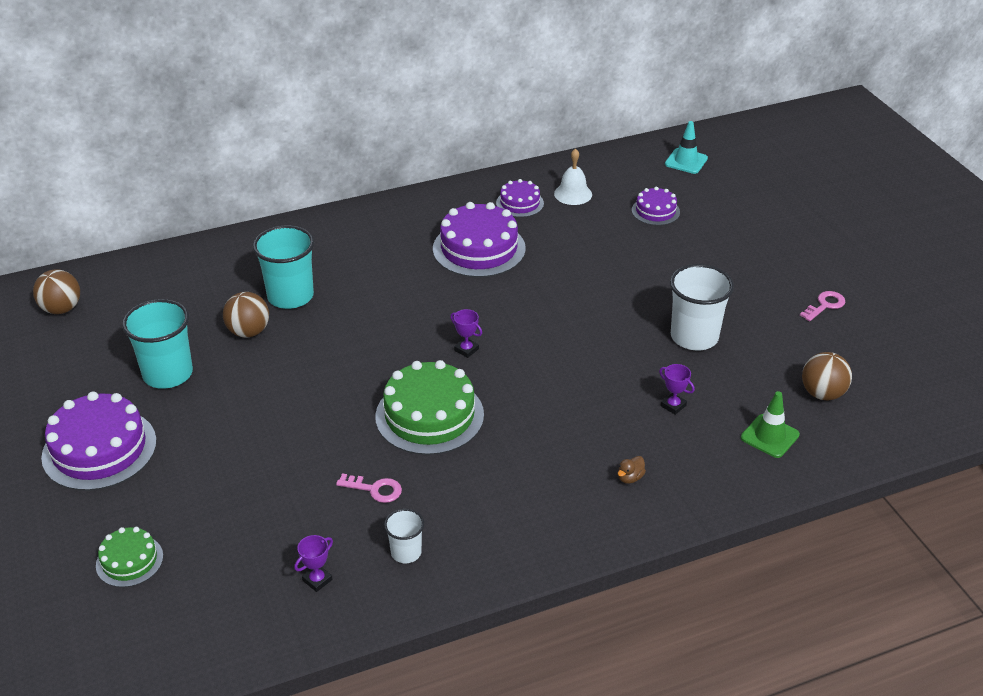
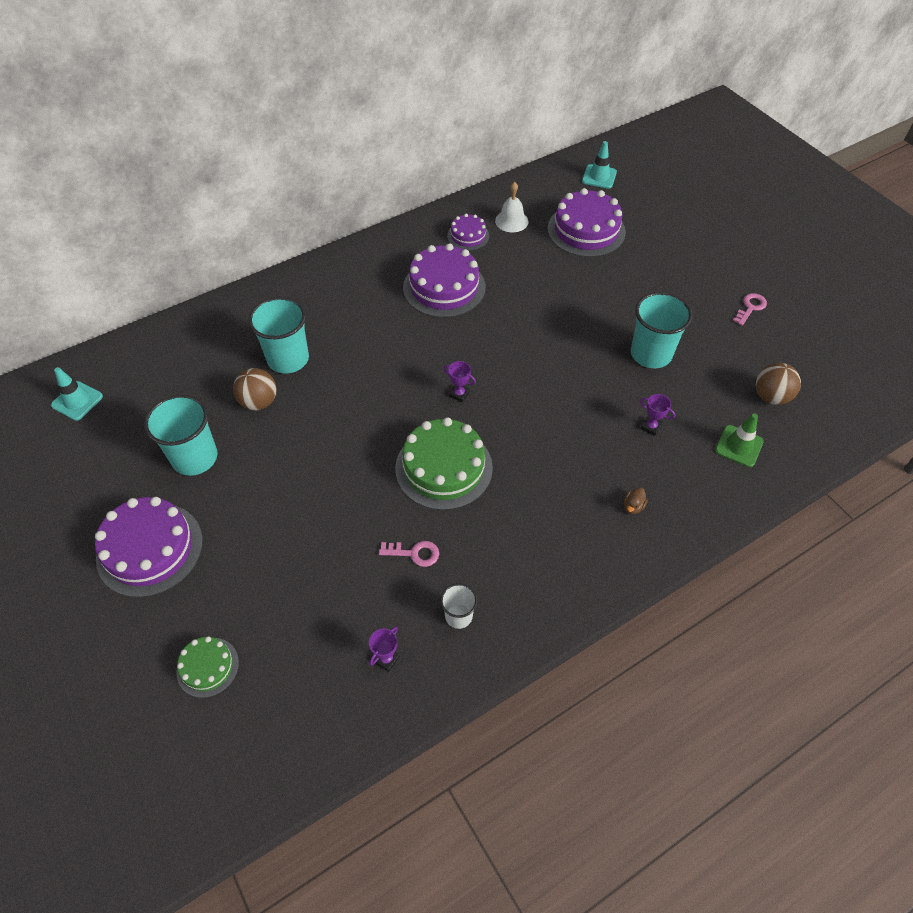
camera: 10 degrees left, 15 degrees up
(61, 309) = (77, 401): brown ball -> turquoise traffic cone
(655, 211) = (586, 230): purple cake -> purple cake, size x1.85
(694, 337) = (651, 354): white cup -> turquoise cup

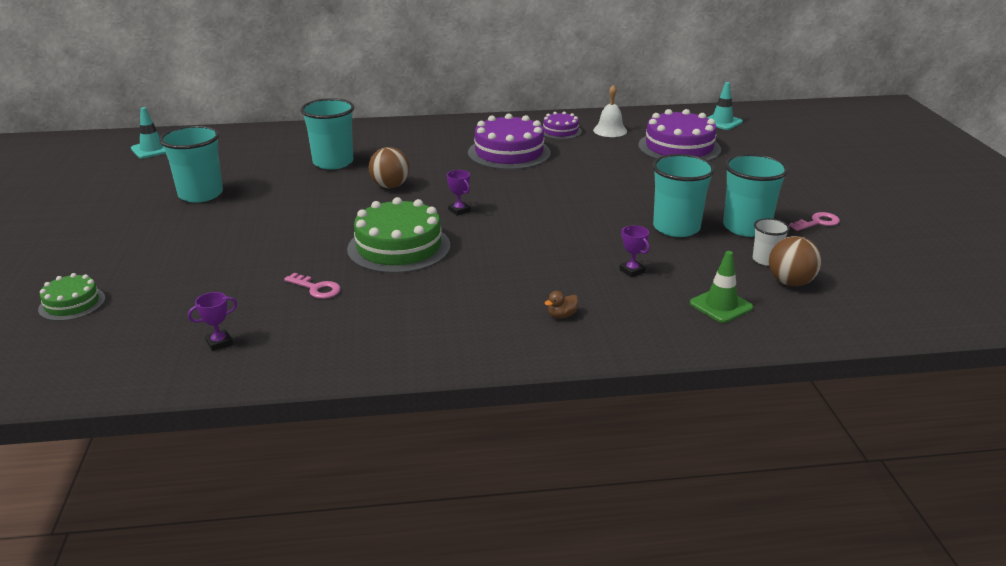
camera: 25 degrees right, 25 degrees down
(150, 549) = (110, 231): purple cake -> none
(259, 402) = (284, 178): brown ball -> brown ball (390, 186)
(458, 616) = (313, 336): white cup -> white cup (765, 260)
(702, 334) = (746, 227): none -> turquoise cup

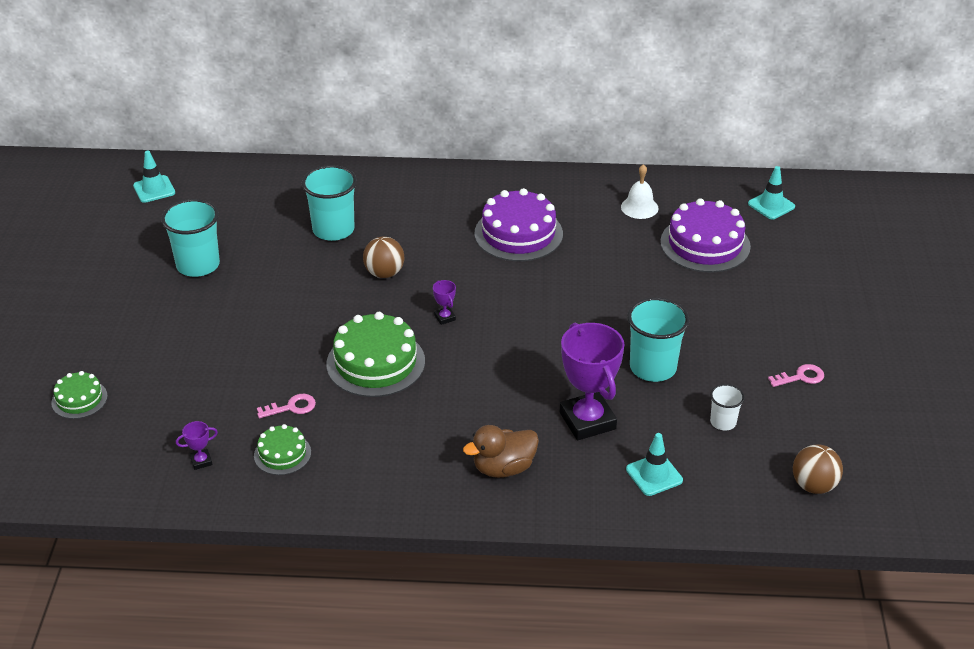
camera: 10 degrees right, 10 degrees up
(313, 327) = (282, 454): none -> green cake
(317, 288) = (292, 407): pink key -> pink key turned 60 degrees counterclockwise
(560, 131) = (584, 203): purple cake -> none
(562, 315) = (503, 468): brown duck -> brown duck, size x2.19
(632, 271) = (587, 421): purple trophy -> purple trophy, size x2.43
(721, 305) = (654, 475): green traffic cone -> turquoise traffic cone
(746, 227) = (724, 375): turquoise cup -> none
(790, 282) = (733, 454): brown ball -> brown ball (814, 485)

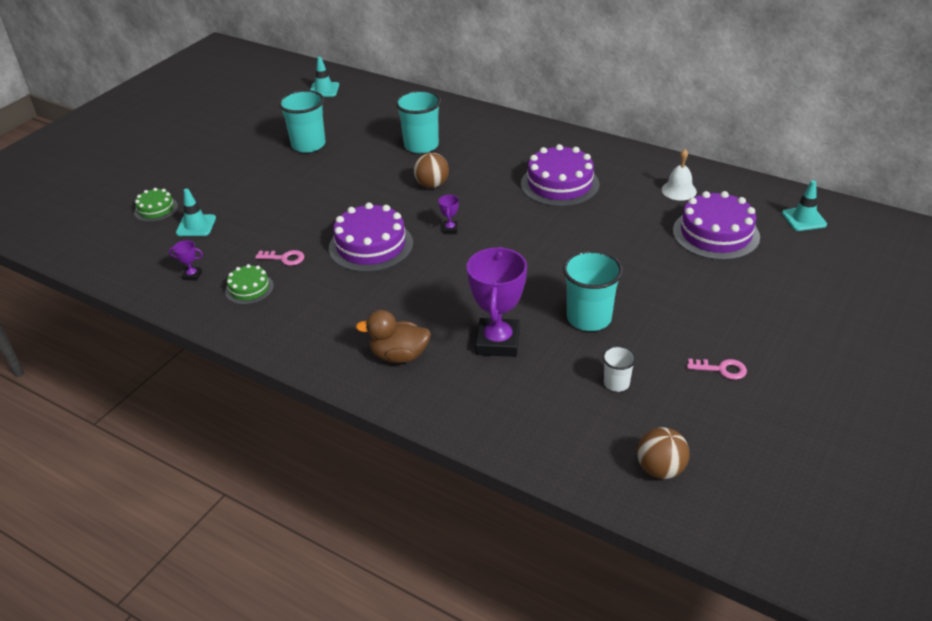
camera: 30 degrees right, 0 degrees up
(375, 362) = (371, 245): green cake -> purple cake
(654, 475) = (518, 406): turquoise traffic cone -> turquoise traffic cone (196, 226)

